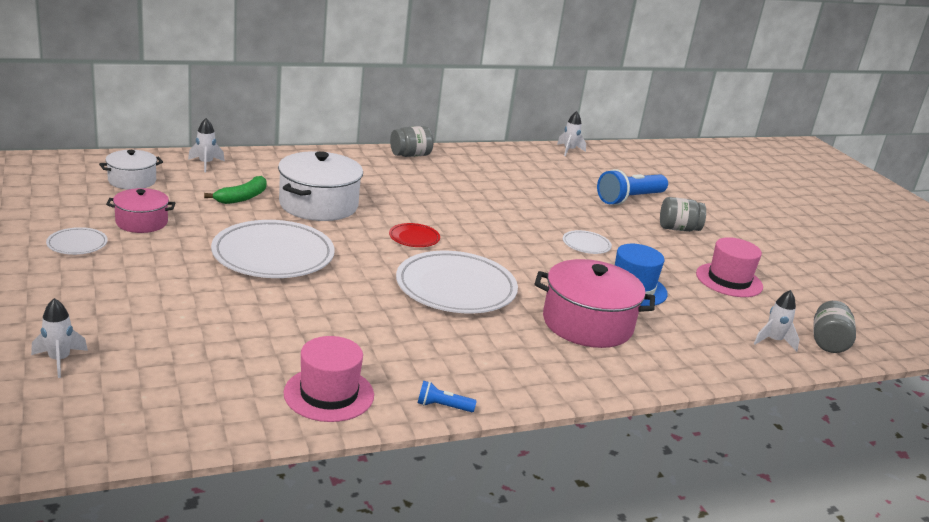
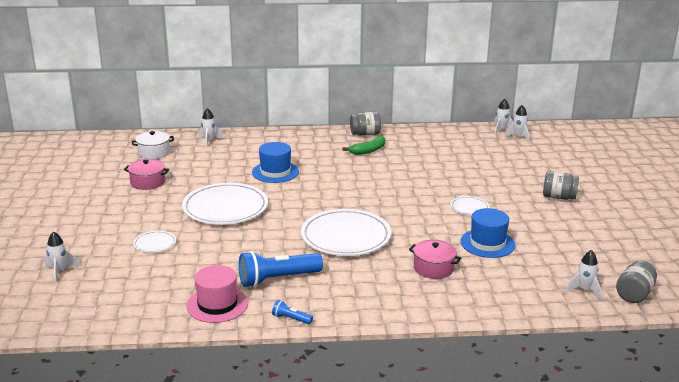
camera: 20 degrees right, 0 degrees up
(77, 244) = (100, 196): white plate -> white plate (155, 244)
(242, 197) = (223, 166): green banana -> green banana (368, 150)
(318, 205) = (275, 172): white pot -> blue hat
(414, 238) = (334, 198): red plate -> none
(587, 324) = (433, 268): pink pot -> pink pot, size x0.58
(592, 158) = (518, 137): none -> white rocket
(630, 199) = (530, 171): blue flashlight -> blue flashlight (277, 279)
(729, 280) = (577, 240): pink hat -> none

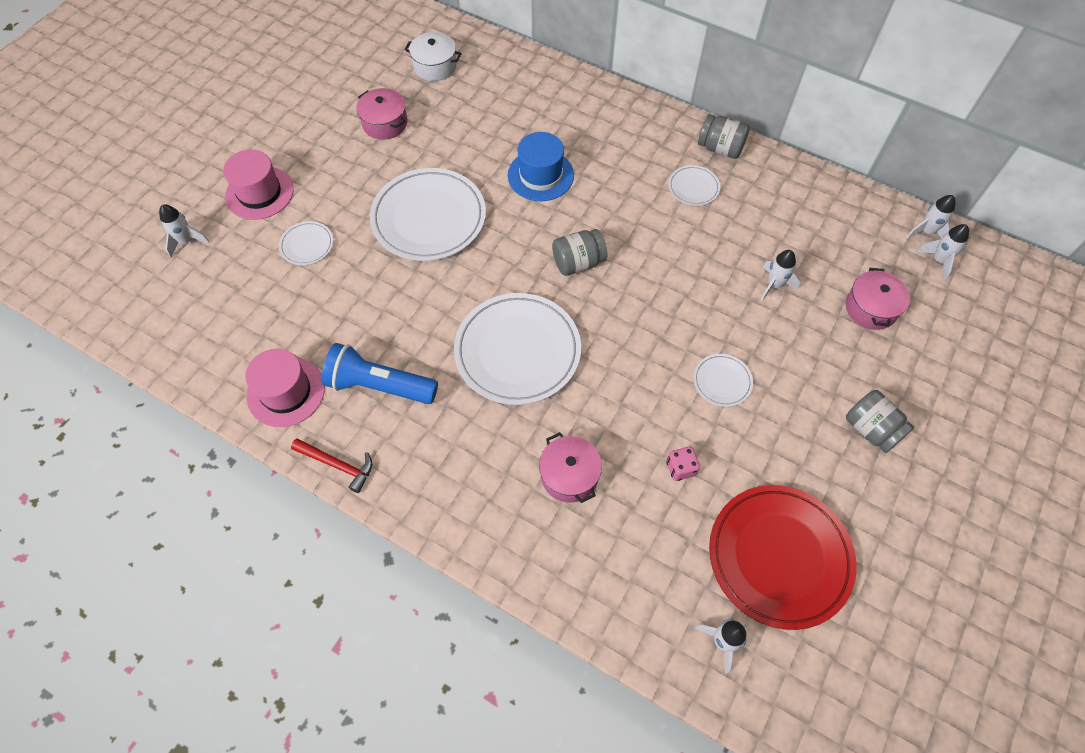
camera: 35 degrees right, 35 degrees up
(91, 235) = (259, 193): none -> pink hat
(209, 140) = (515, 71): white rocket -> white rocket (774, 285)
(291, 319) = (337, 465): blue flashlight -> red hammer
(368, 150) = (693, 187): green banana -> white plate
(487, 243) = (680, 468): blue hat -> pink dice
(508, 161) = (870, 308): none -> pink pot
(573, 252) = (779, 557): none -> red plate
(634, 294) = (783, 695): grey jar -> grey jar (578, 263)

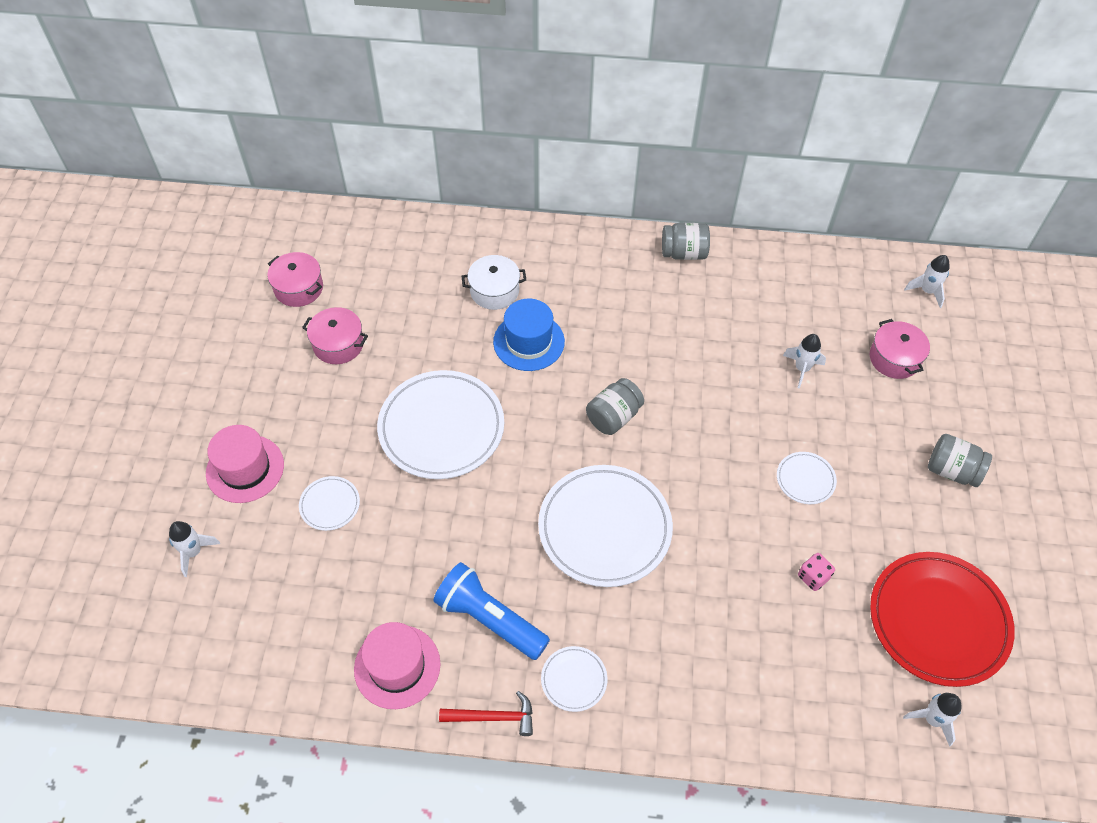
camera: 25 degrees left, 5 degrees down
(379, 386) = (489, 619): blue flashlight -> blue flashlight turned 45 degrees clockwise
(435, 66) = (357, 265): white pot -> white pot (494, 291)
(569, 475) = (719, 628): pink pot -> pink pot (298, 288)
(693, 187) = (680, 301): white plate -> white plate (574, 680)
(926, 232) = (903, 268): white rocket -> none

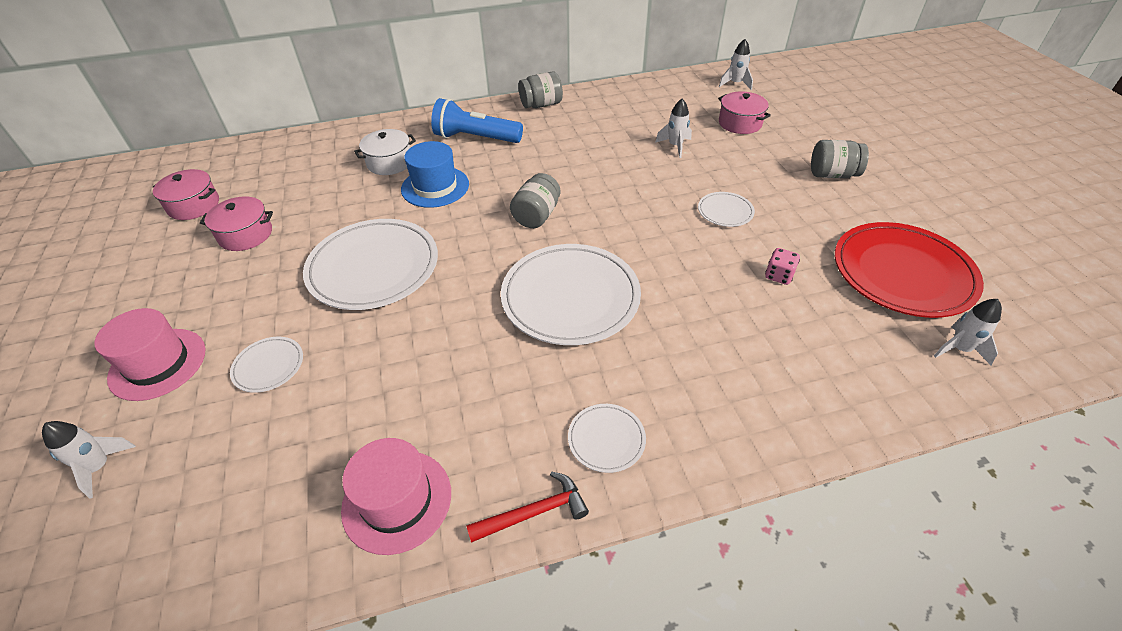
camera: 20 degrees left, 10 degrees down
(489, 619) = (488, 414): blue flashlight -> blue flashlight (475, 138)

